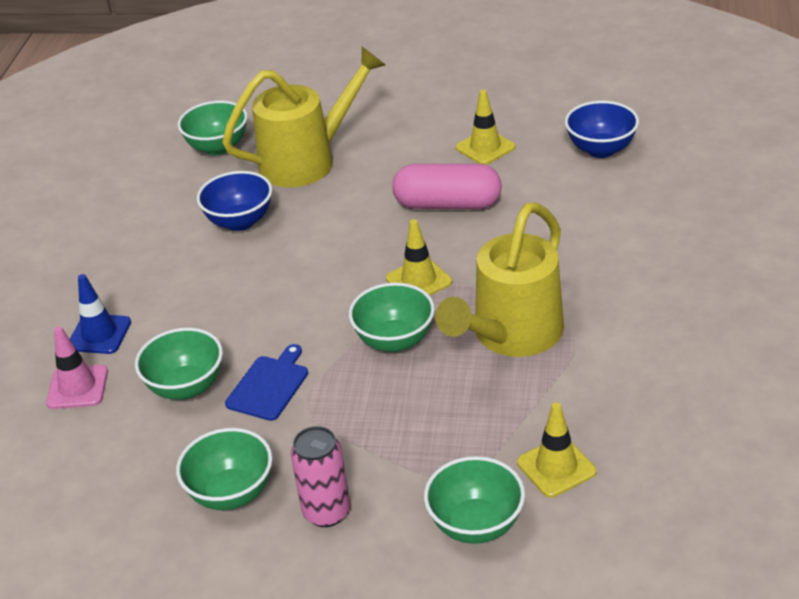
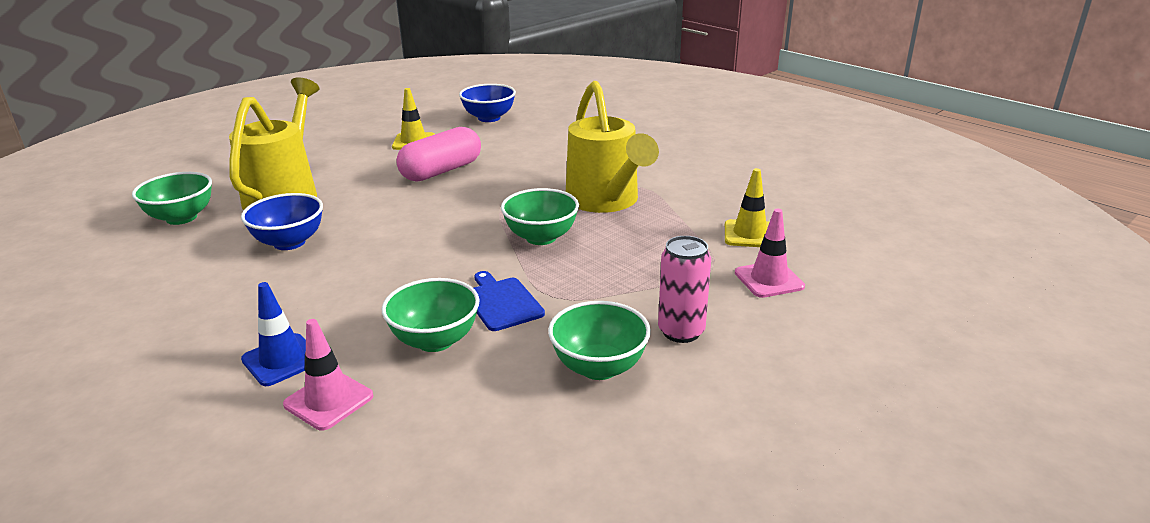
camera: 55 degrees left, 10 degrees down
(419, 280) = (496, 207): yellow traffic cone -> none
(476, 524) = (769, 280): green bowl -> pink traffic cone

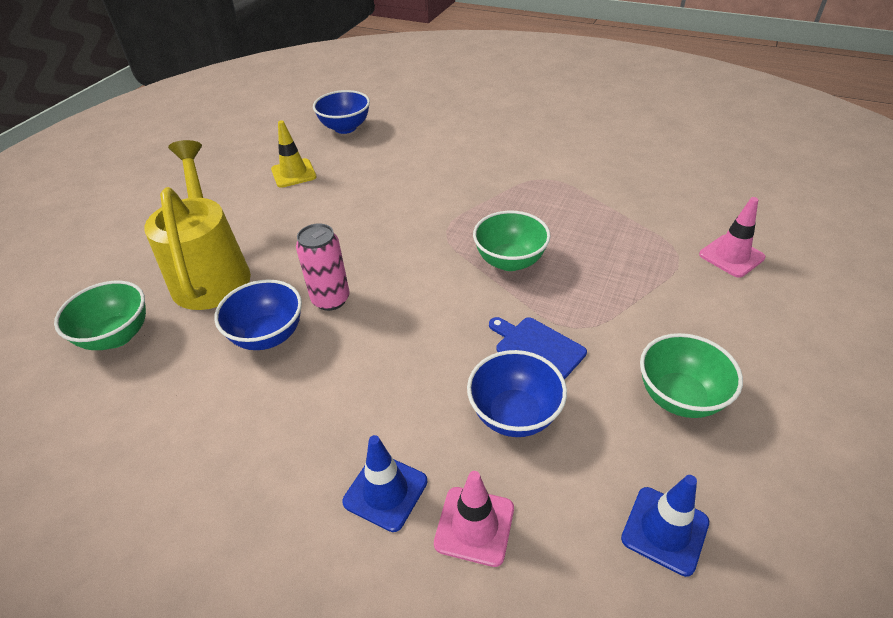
camera: 20 degrees left, 15 degrees up
(435, 340) = (514, 415): green bowl -> blue bowl
(441, 171) = (351, 204): pink capsule -> none
(485, 451) = (665, 530): none -> blue traffic cone
(606, 201) = (532, 204): yellow watering can -> none
(681, 332) = (711, 334): pink can -> pink can (331, 299)
(749, 234) = (678, 210): yellow traffic cone -> none

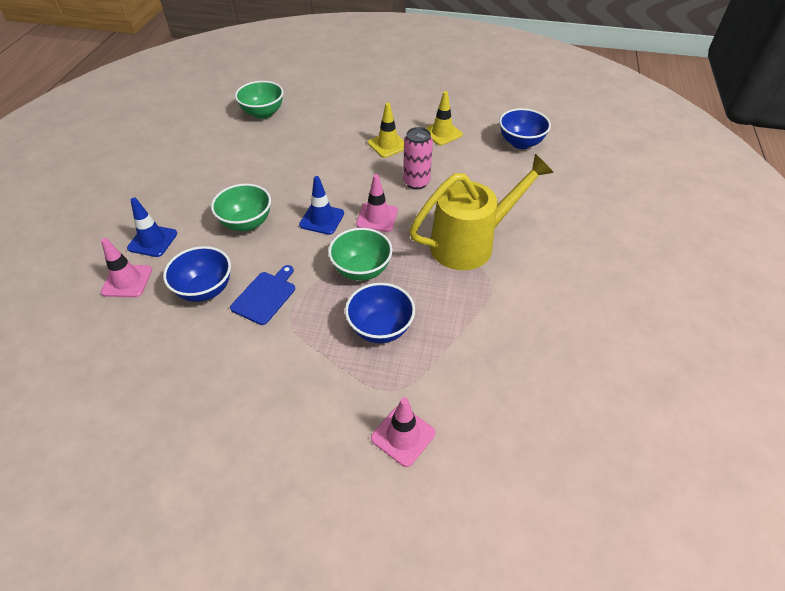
camera: 75 degrees right, 5 degrees up
(211, 272) = (321, 129): yellow watering can -> yellow watering can (470, 243)
(268, 336) = (268, 167): blue bowl -> blue bowl (380, 328)
(289, 216) = (388, 145): none -> yellow traffic cone
(331, 299) = (303, 185): pink can -> pink can (416, 182)
(424, 240) = (377, 217): none -> pink traffic cone
(665, 530) = (113, 372): blue traffic cone -> blue traffic cone (322, 219)
(679, 397) = (220, 384): green bowl -> green bowl (246, 223)

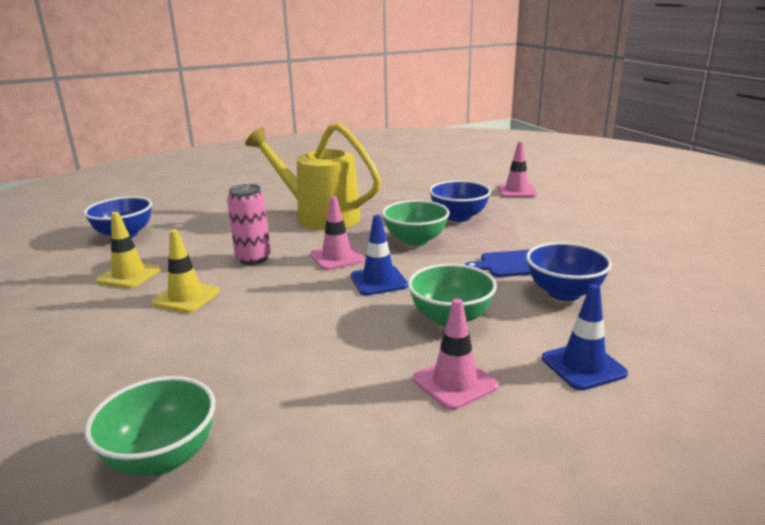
camera: 125 degrees left, 25 degrees down
(127, 281) = (649, 343): pink traffic cone -> pink traffic cone (454, 382)

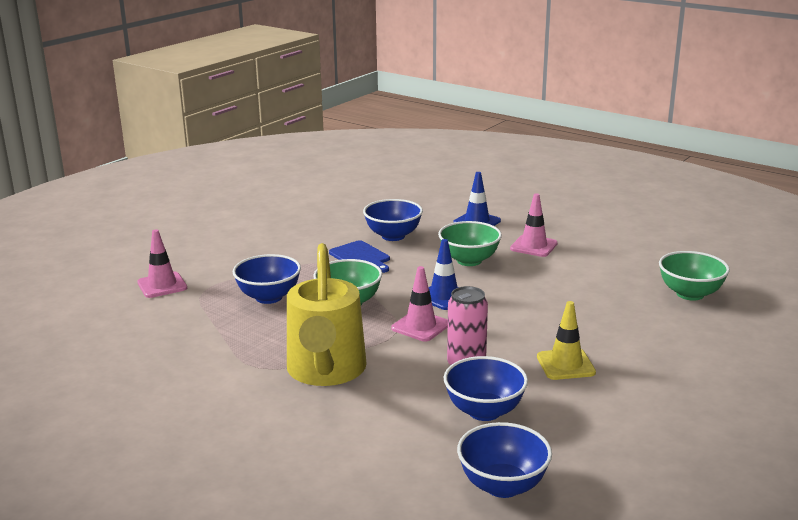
camera: 120 degrees left, 0 degrees up
(129, 275) = (573, 417): yellow traffic cone -> none
(192, 249) = (484, 411): none -> blue bowl

